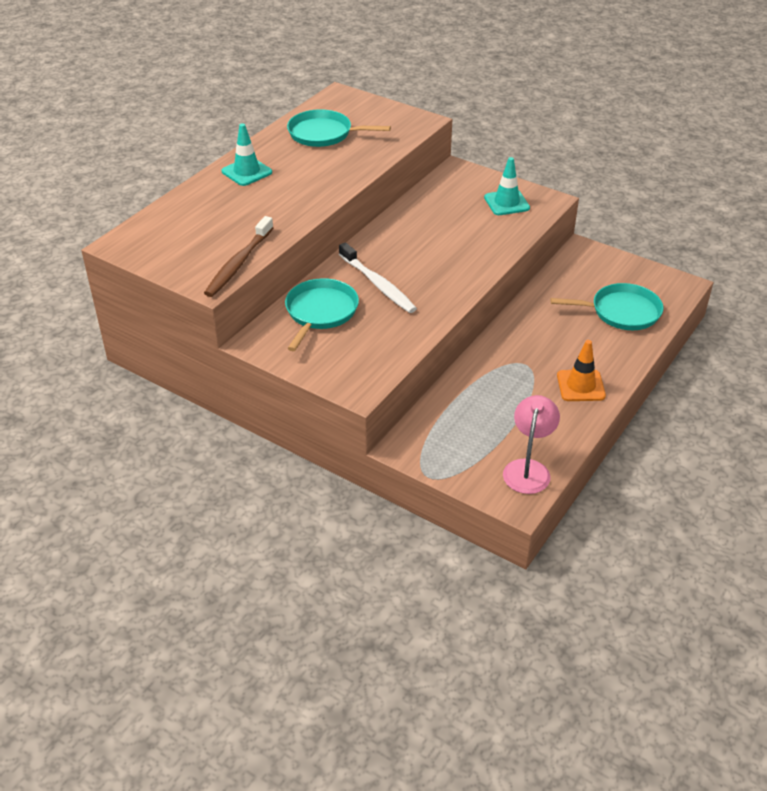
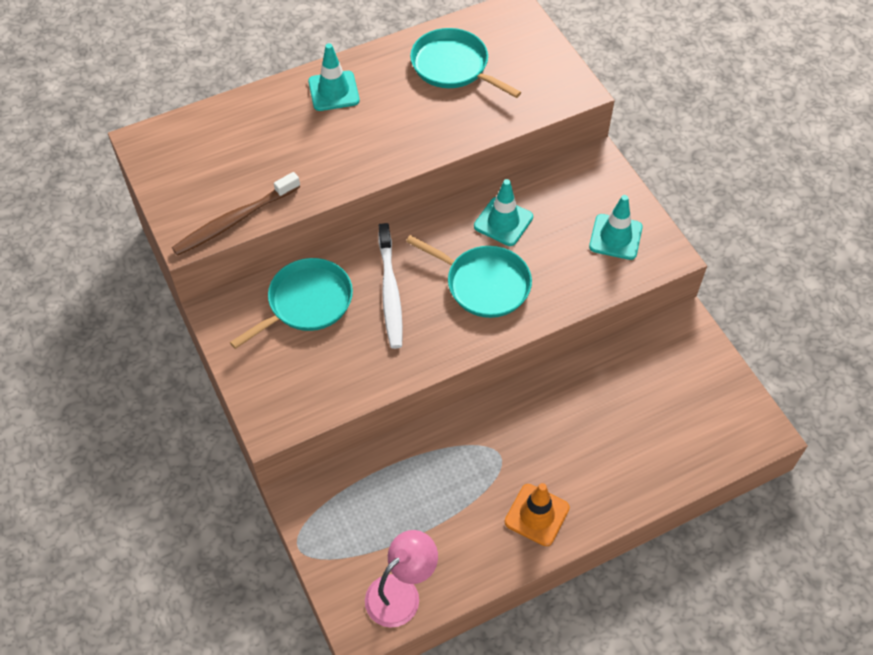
camera: 30 degrees right, 15 degrees up
(423, 220) = (503, 222): none -> turquoise traffic cone
(622, 312) = (662, 437): turquoise pan -> turquoise pan (484, 284)

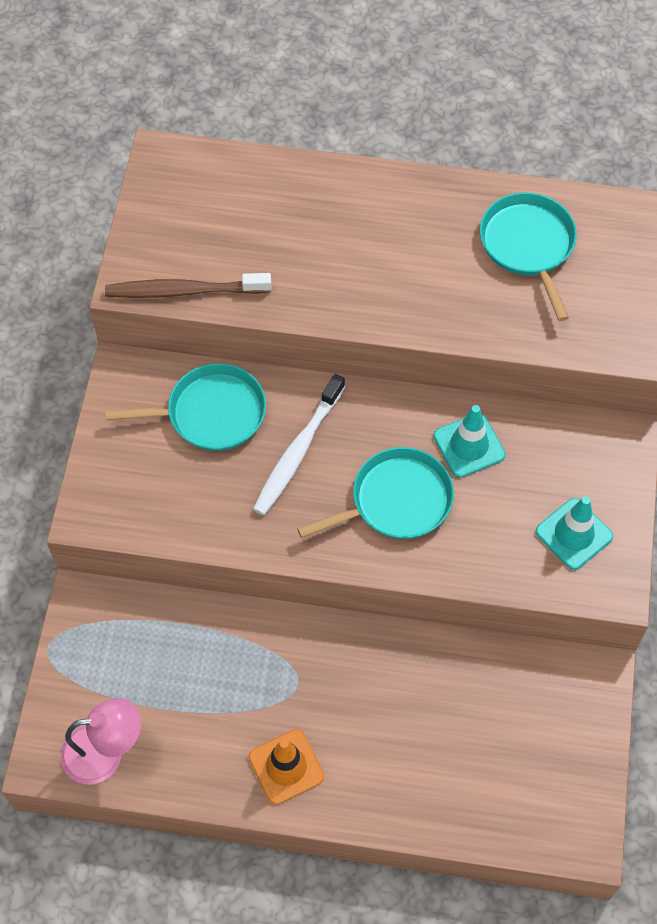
camera: 35 degrees right, 5 degrees up
(333, 91) = (383, 205): turquoise traffic cone -> none
(484, 284) = (396, 500): turquoise pan -> turquoise pan turned 90 degrees counterclockwise

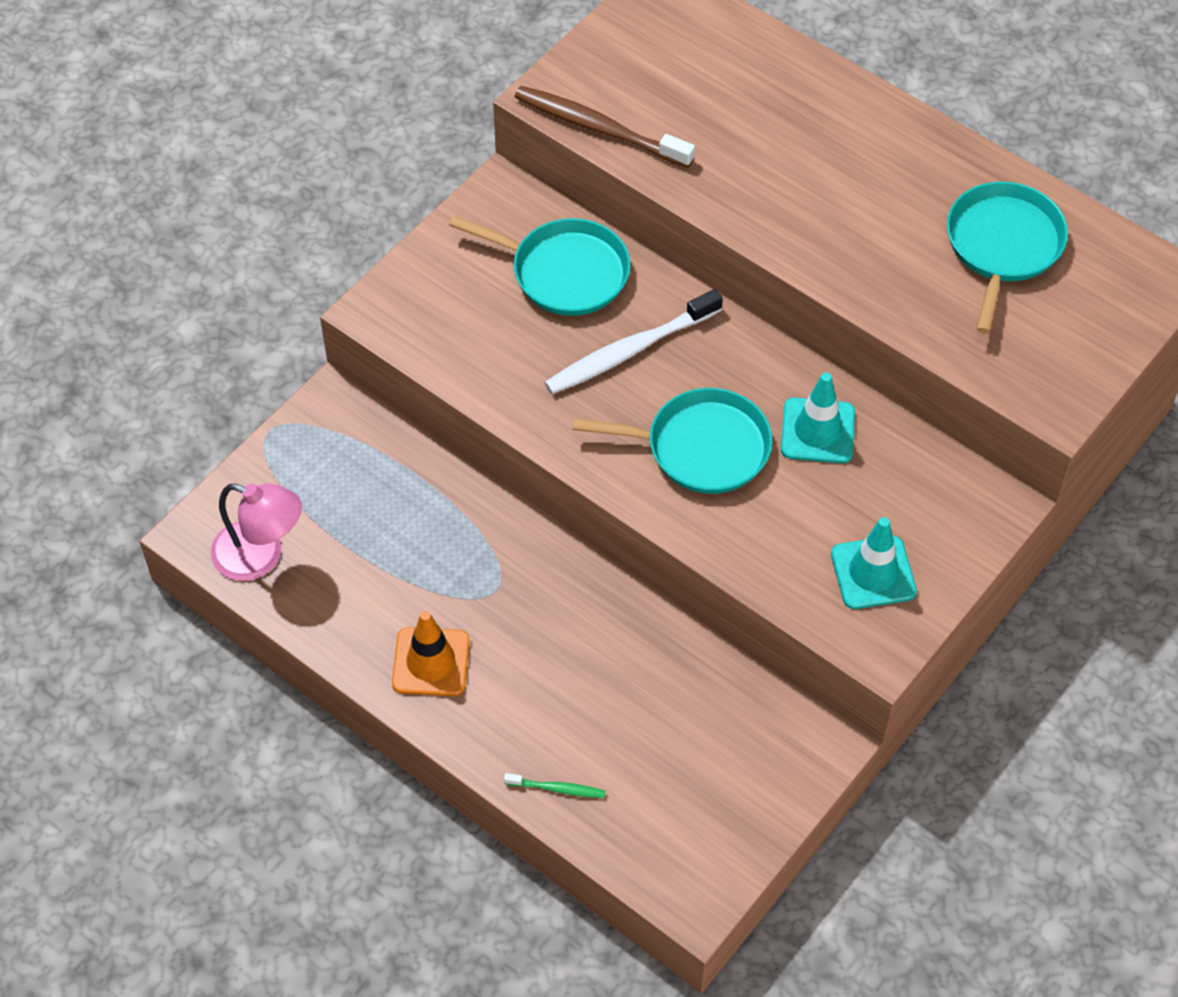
camera: 30 degrees right, 5 degrees down
(437, 813) = (556, 788): none -> green toothbrush

